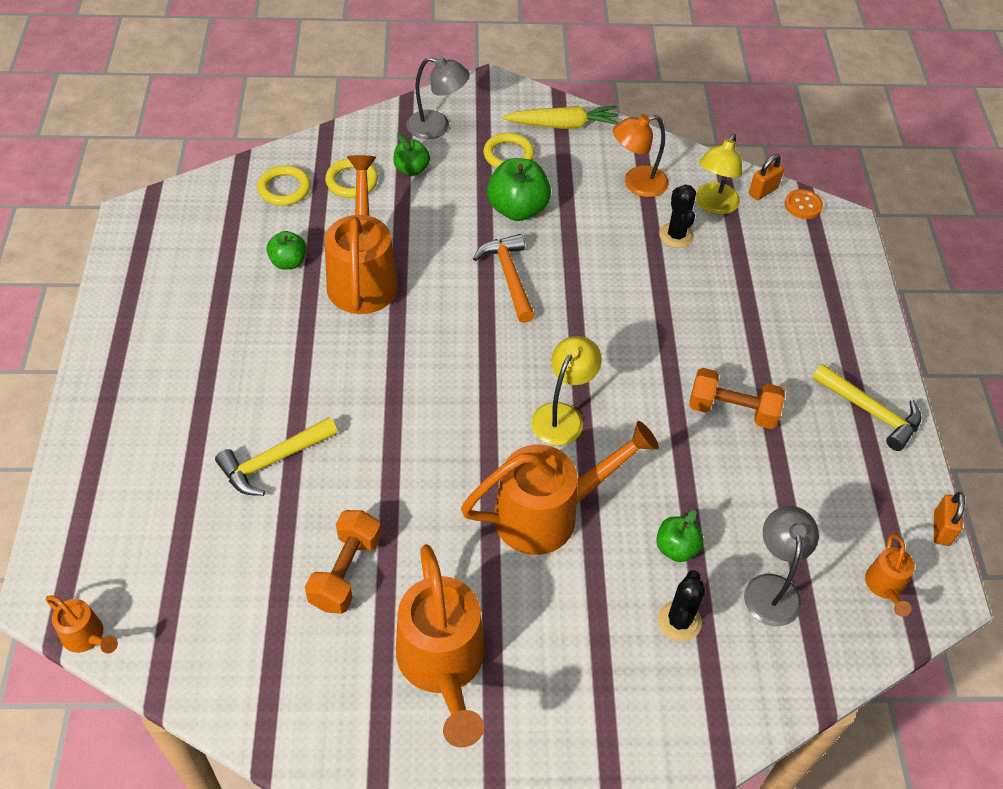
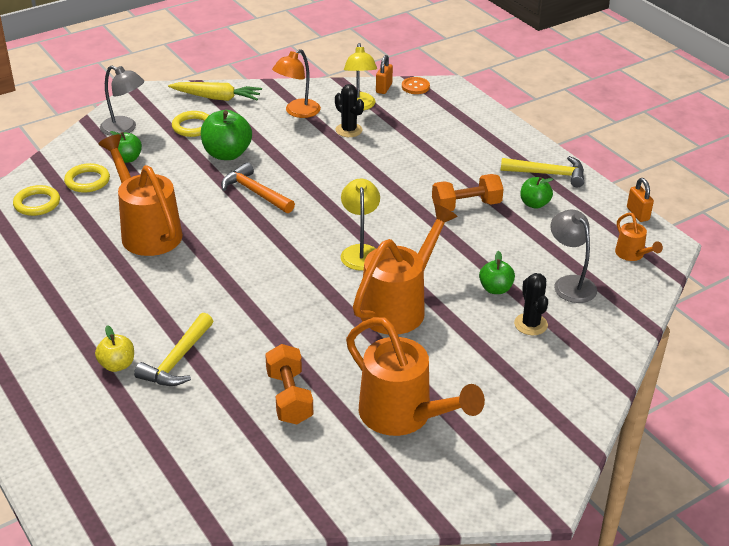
camera: 30 degrees left, 15 degrees down
(87, 637) = (127, 523): orange watering can -> none
(214, 435) = (117, 365): none -> yellow apple
(288, 262) = (81, 244): green apple -> green apple (534, 204)
(437, 127) = (124, 129): grey lamp -> grey lamp turned 45 degrees clockwise
(562, 125) = (217, 98): yellow carrot -> yellow carrot turned 45 degrees clockwise

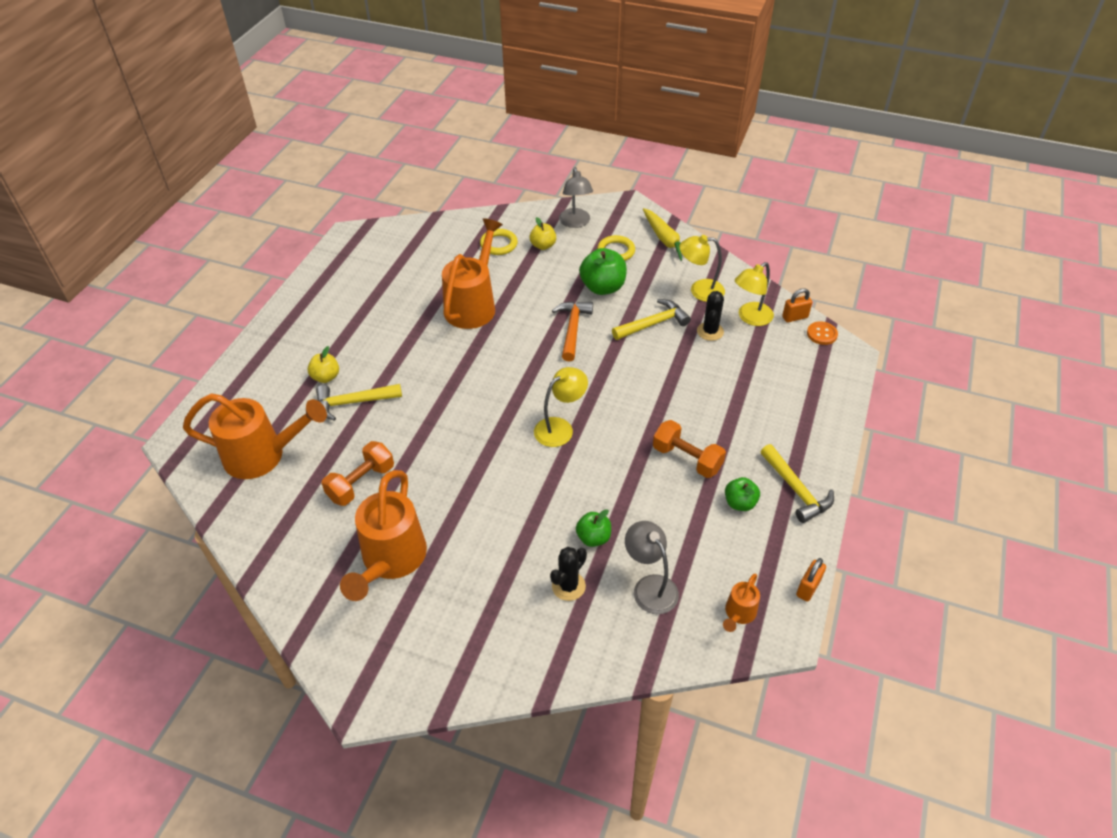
camera: 55 degrees right, 10 degrees up
(37, 203) = (452, 239): yellow ring -> none
(127, 159) = (543, 246): green apple -> yellow apple
(297, 112) = (699, 290): orange lamp -> yellow lamp
(304, 151) = (653, 324): none -> yellow hammer
(399, 306) = (515, 488): orange watering can -> orange watering can (263, 455)
(570, 283) = (650, 586): grey lamp -> grey lamp turned 60 degrees counterclockwise

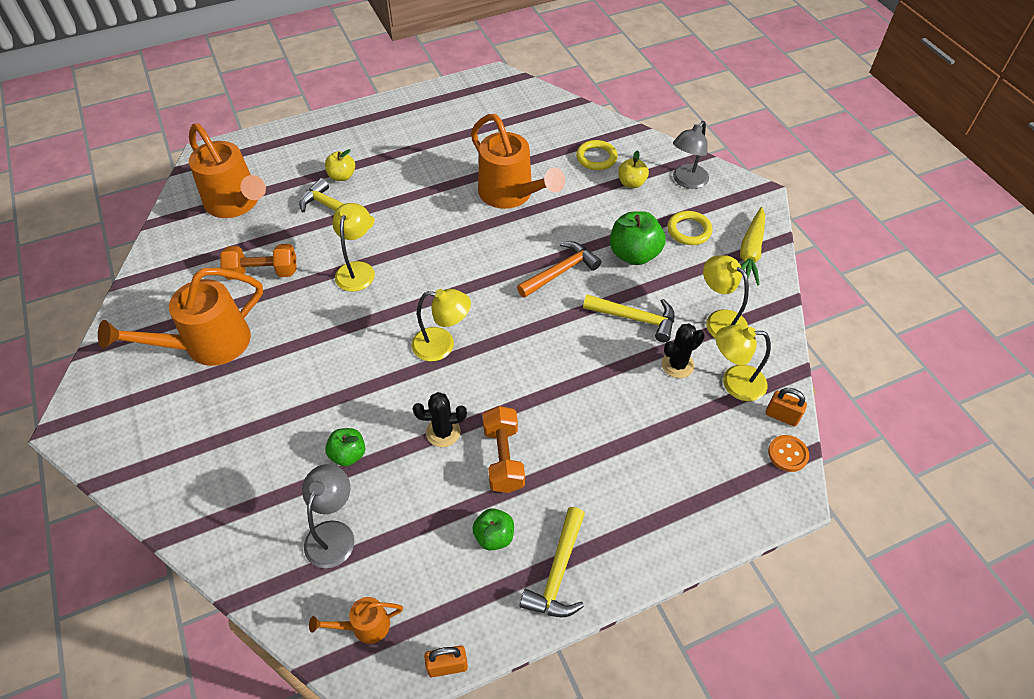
camera: 45 degrees right, 5 degrees up
(432, 428) = (357, 269): none -> yellow lamp
(473, 305) = (511, 194): orange watering can -> orange watering can turned 75 degrees clockwise
(568, 586) = (282, 474): black cactus -> black cactus (443, 432)

